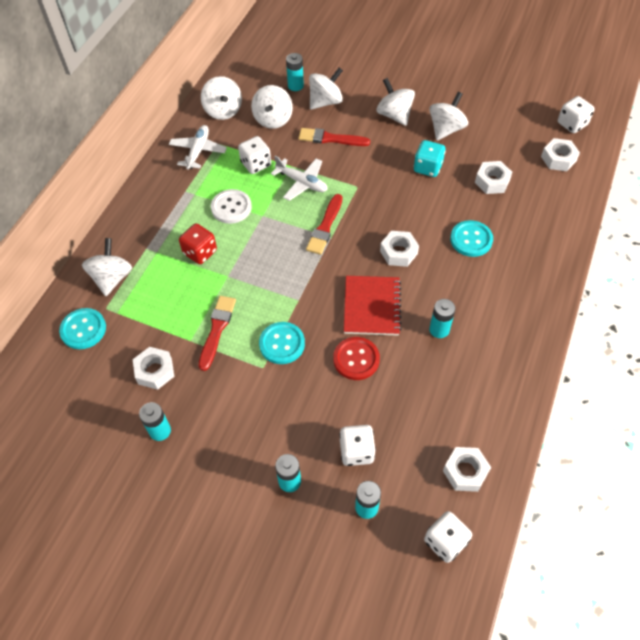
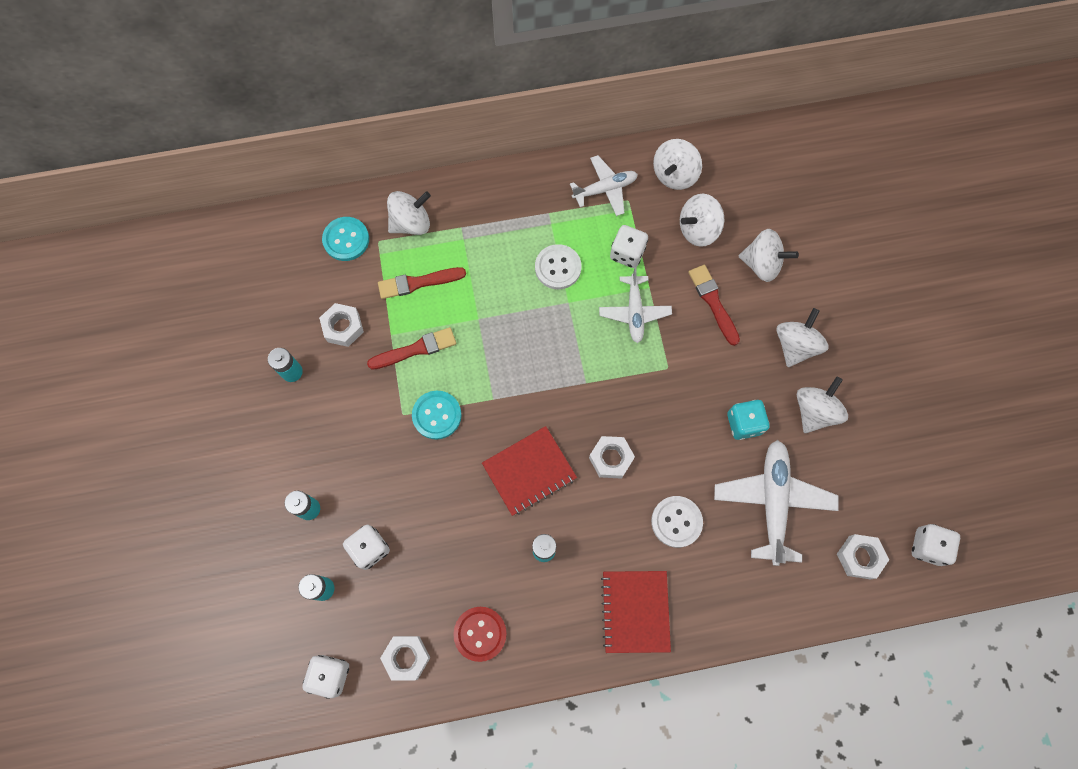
camera: 55 degrees right, 15 degrees up
(200, 252) = (487, 276): red dice -> none
(295, 86) = (762, 220): turquoise battery -> none
(325, 227) = (594, 369): red brush -> red brush (418, 283)
(356, 359) = (462, 492): red button -> red button (480, 633)
(446, 129) = (814, 411): white spinning top -> white spinning top turned 60 degrees counterclockwise
(471, 239) = (676, 522): turquoise button -> white button
(492, 181) = (772, 501): white nut -> white plane
(521, 297) = (635, 611): none -> red notebook

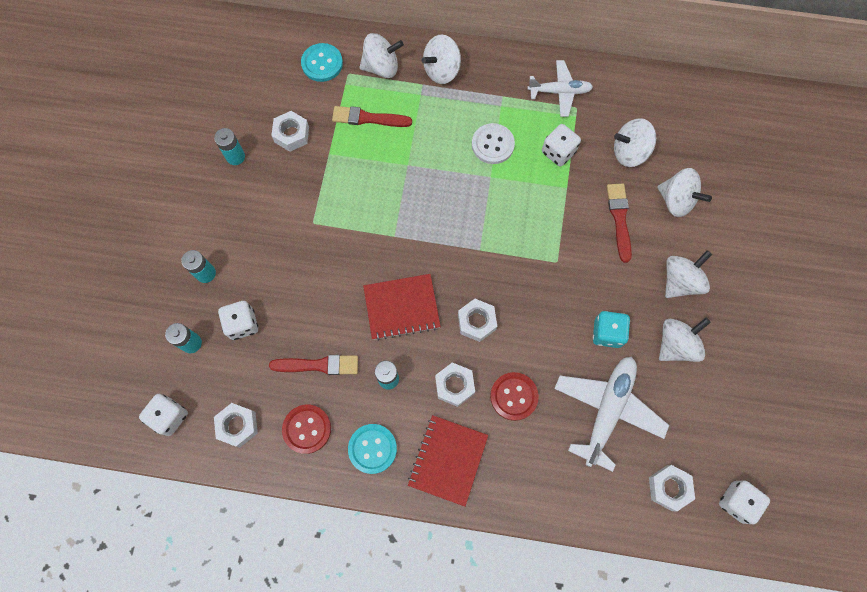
camera: 20 degrees right, 0 degrees up
(416, 349) = (345, 172): red brush -> red brush (318, 365)
(437, 415) = (341, 233): turquoise button -> turquoise button (372, 449)
(613, 532) = (454, 385): none -> white nut
(634, 312) = (545, 204): white plane -> none
(674, 175) = (626, 99): white spinning top -> white spinning top (442, 70)
(676, 522) = (514, 396): white button -> red button

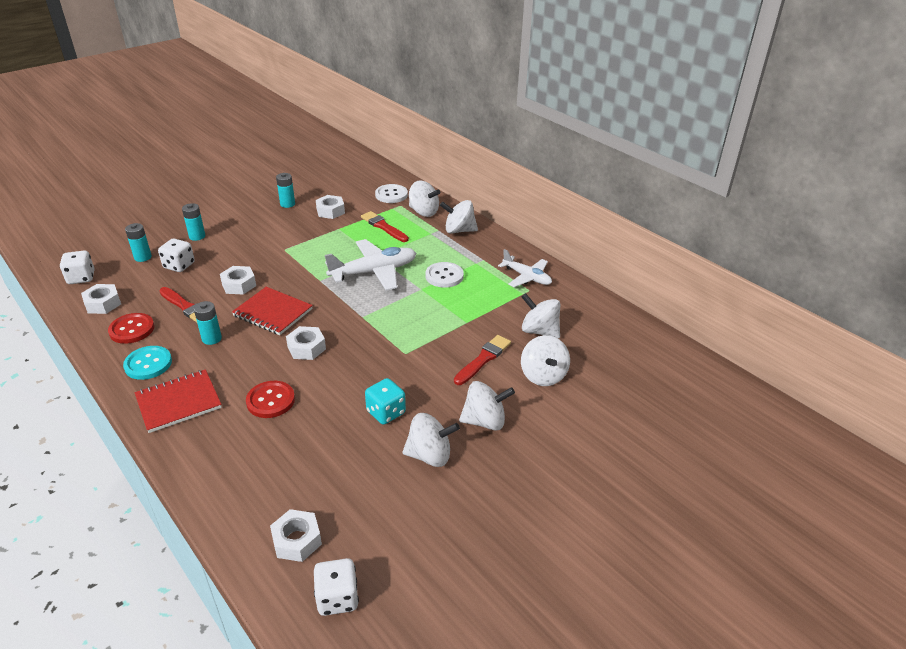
camera: 40 degrees right, 35 degrees down
(322, 63) = (391, 195): turquoise button -> white button
(454, 385) = (243, 369): white nut -> white nut (239, 285)
(558, 152) = (485, 303): white dice -> none
(607, 410) = (322, 455): white plane -> white plane (374, 272)

